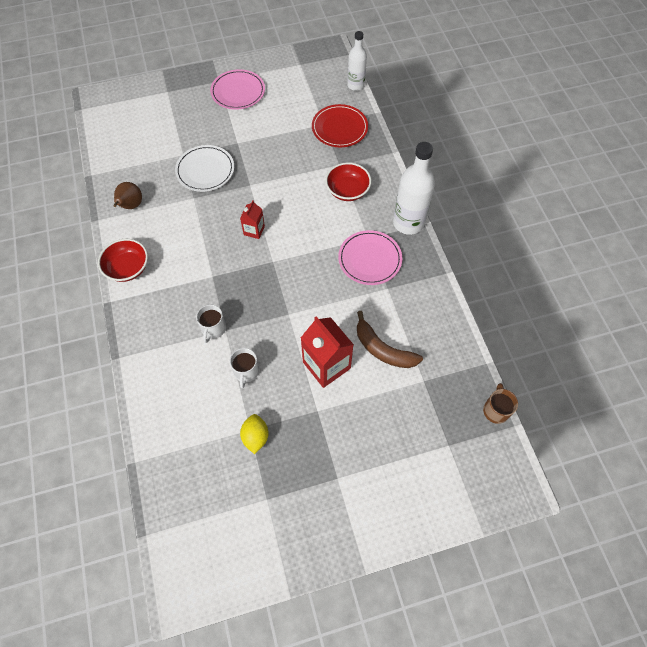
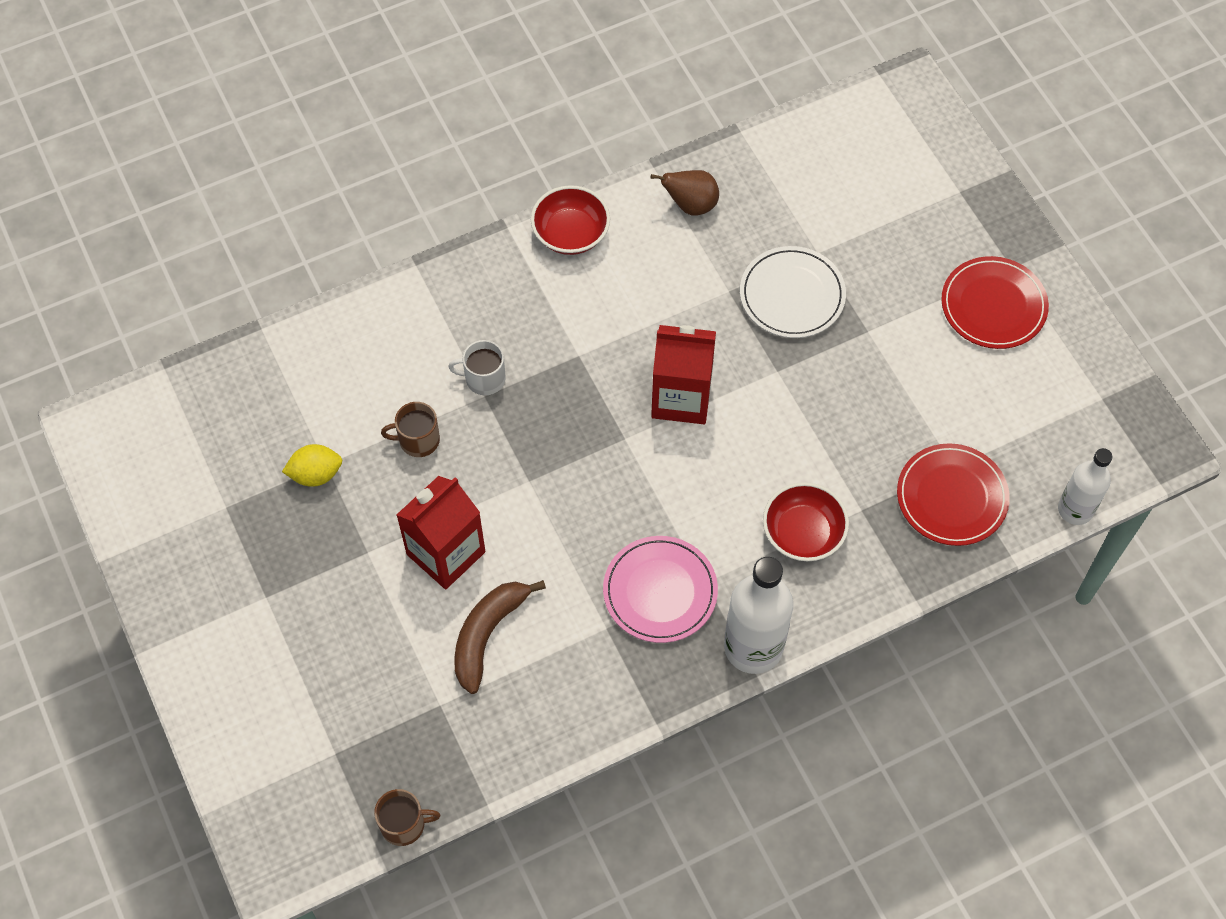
camera: 80 degrees right, 0 degrees up
(238, 92) = (993, 305): pink plate -> red plate
(246, 372) = (418, 440): white mug -> brown mug
(254, 230) = (681, 397): red carton -> red carton, size x1.87

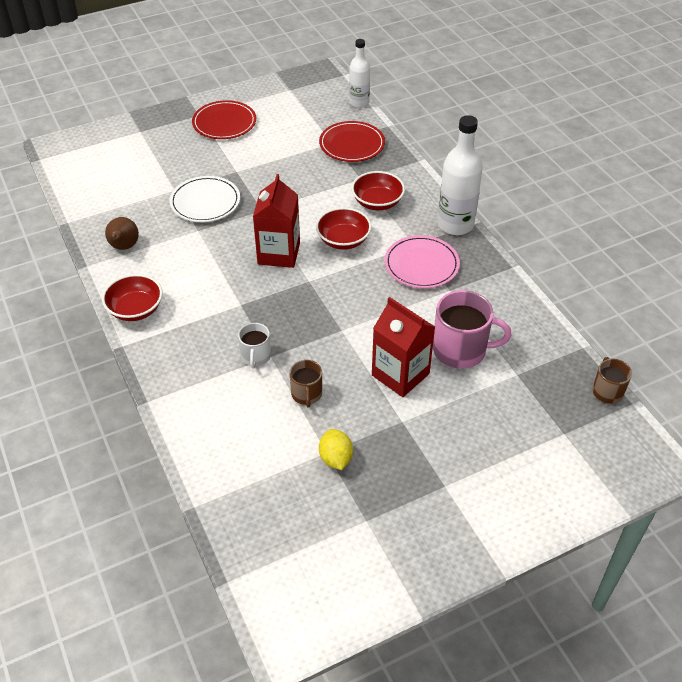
camera: 90 degrees left, 15 degrees down
(487, 634) = (461, 350): brown banana -> pink mug
(712, 483) = (343, 240): none -> red bowl

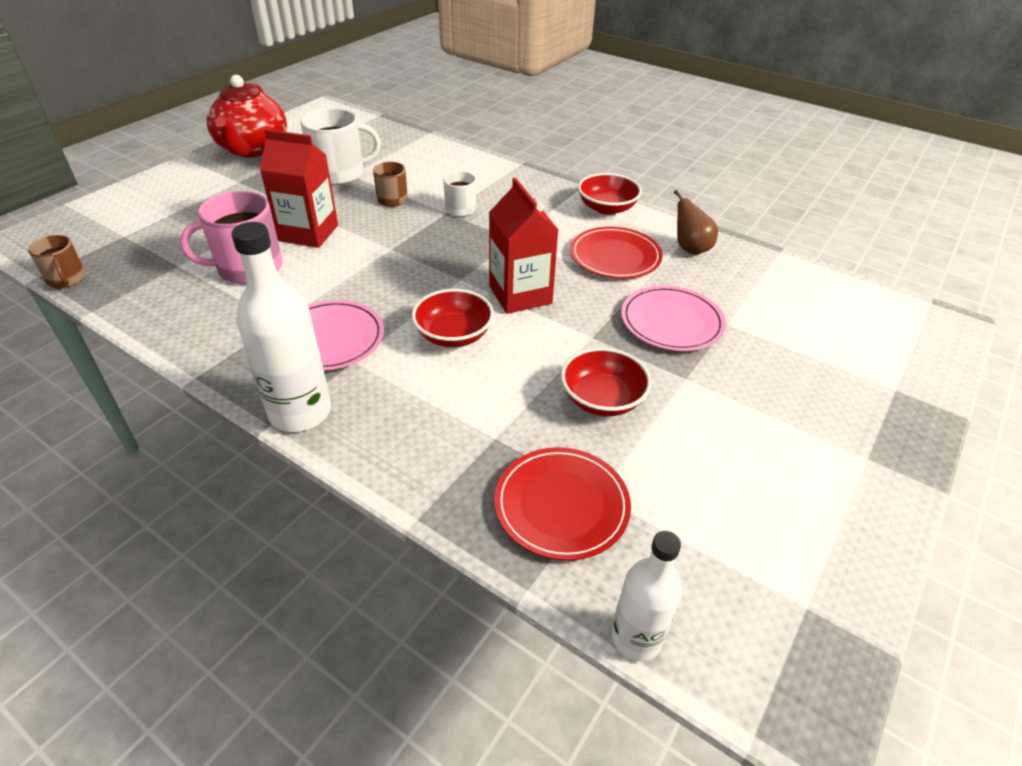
camera: 150 degrees right, 5 degrees down
(205, 202) = (671, 322): white plate -> pink plate
(224, 123) = (810, 459): red plate -> red plate (615, 256)
(335, 458) = (340, 173): yellow lemon -> white mug
(377, 202) = (442, 406): red bowl -> red bowl (602, 399)
(414, 555) = (253, 149): none -> red teapot

